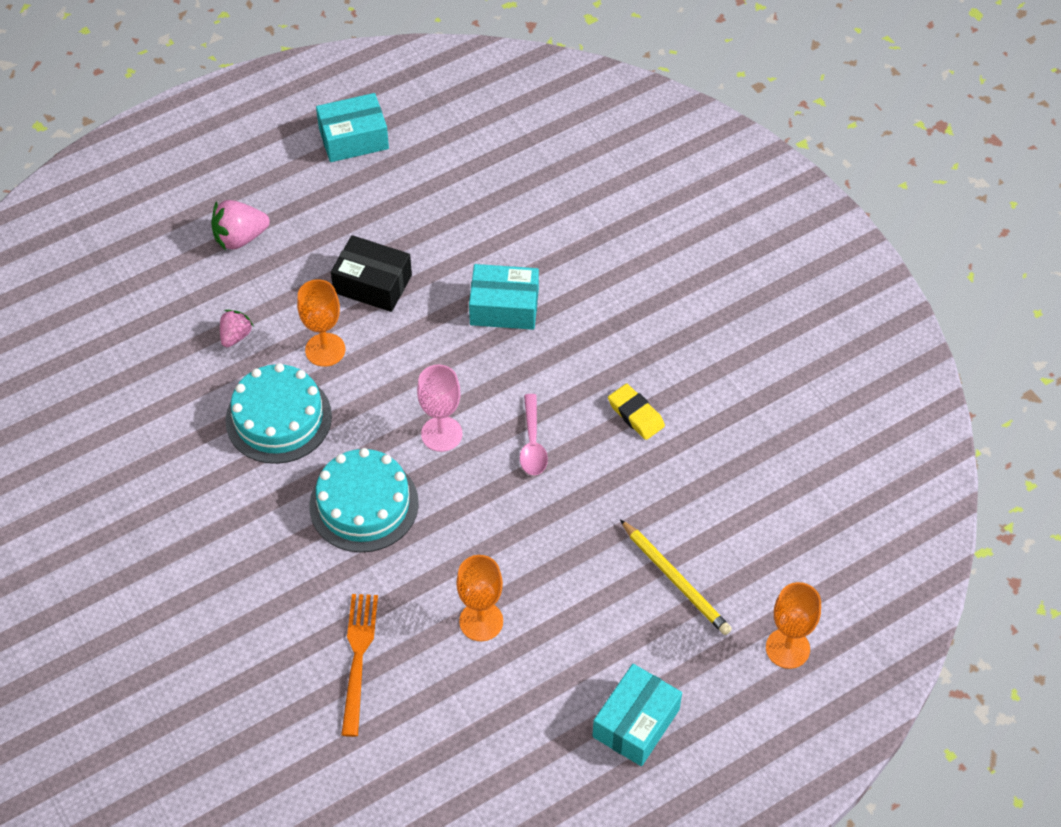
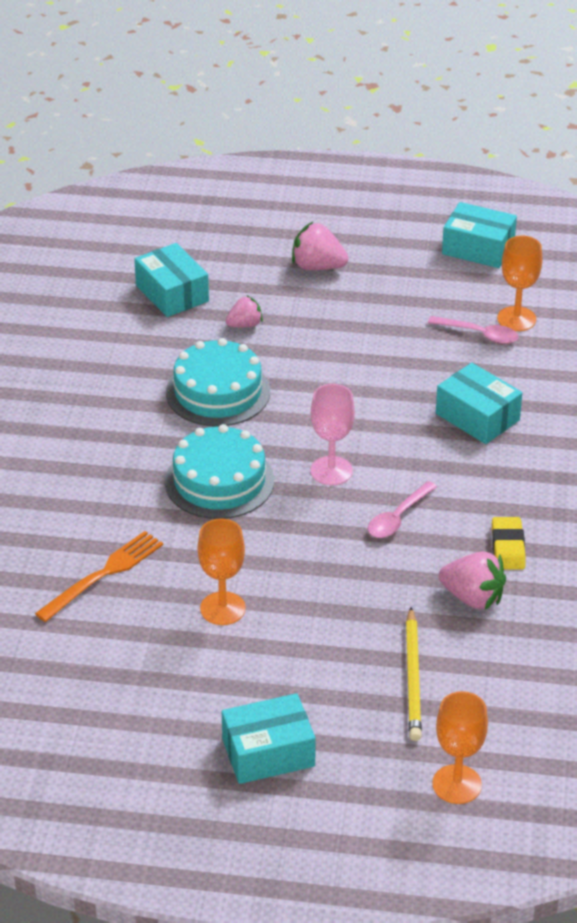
camera: 40 degrees right, 15 degrees down
(142, 343) = (172, 293): none -> turquoise box
(325, 350) = (302, 369): orange goblet -> orange goblet (516, 319)
(372, 284) = (387, 347): black box -> none
(432, 225) = (479, 334): none -> pink spoon
(652, 478) = (473, 598): none -> pink strawberry

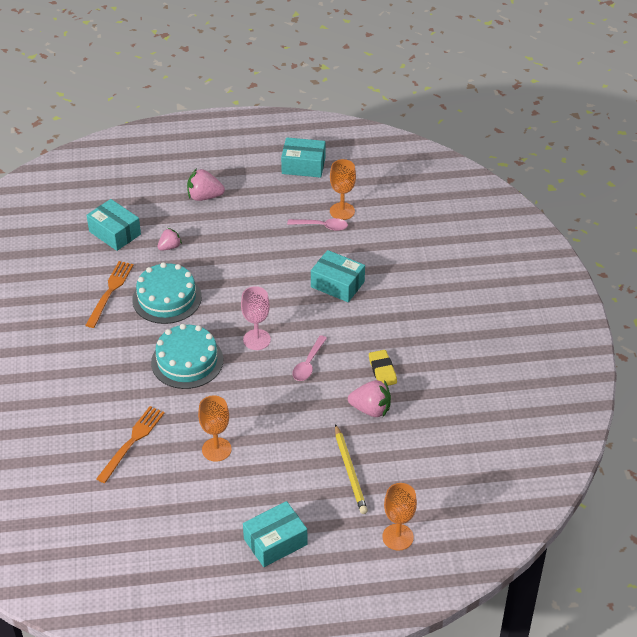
camera: 15 degrees left, 5 degrees up
(139, 369) = (110, 291): none -> orange fork

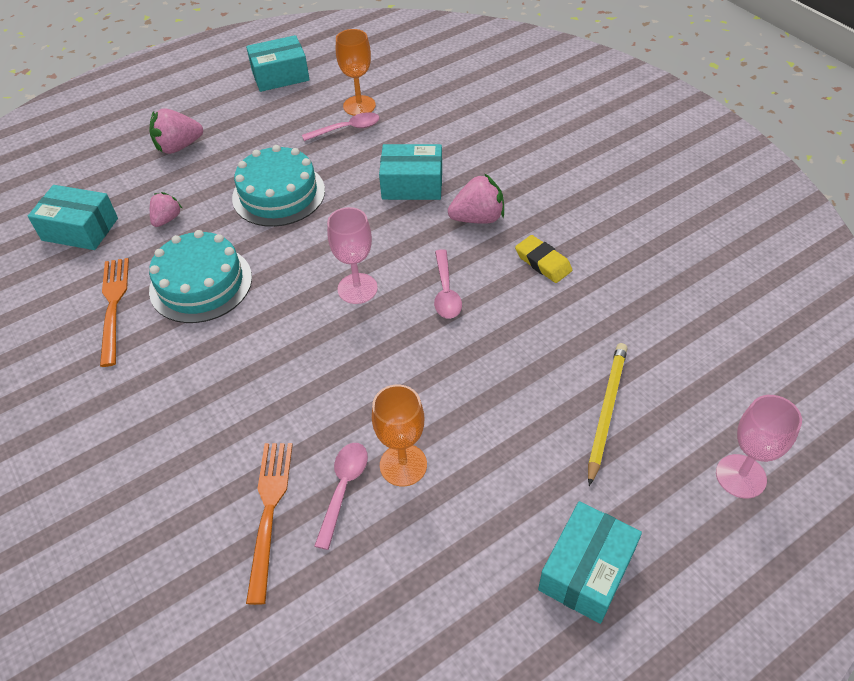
camera: 25 degrees left, 5 degrees up
(177, 447) = (343, 489): none -> pink spoon
(187, 361) = (280, 355): turquoise cake -> turquoise cake (278, 194)
(350, 471) = (606, 411): yellow pencil -> yellow pencil turned 120 degrees counterclockwise
(371, 409) = (567, 316): pink strawberry -> pink strawberry (477, 218)
(398, 537) = (740, 476): orange goblet -> pink goblet

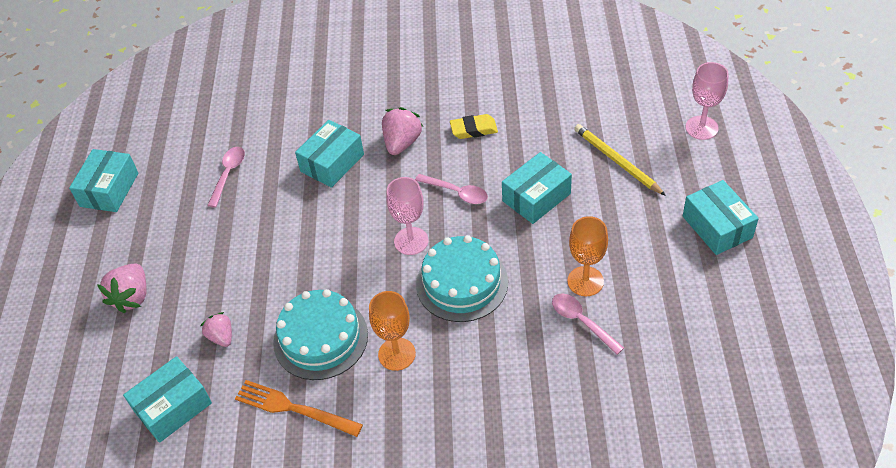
camera: 55 degrees left, 0 degrees up
(269, 512) = (572, 371): orange fork -> none
(278, 194) = (263, 249): turquoise cake -> turquoise cake (462, 283)
(359, 106) = (207, 155): orange goblet -> orange goblet (397, 354)
(491, 361) = (536, 197): none -> turquoise box

